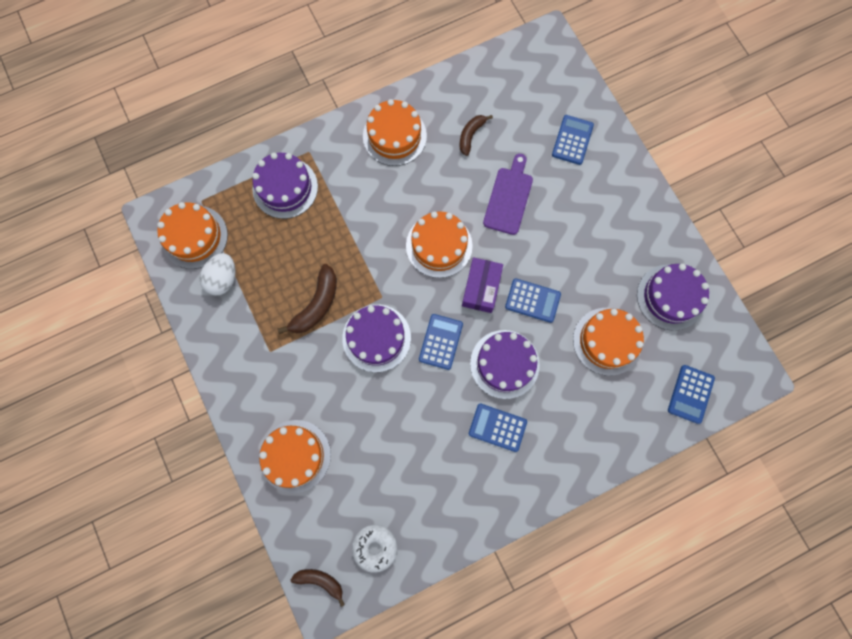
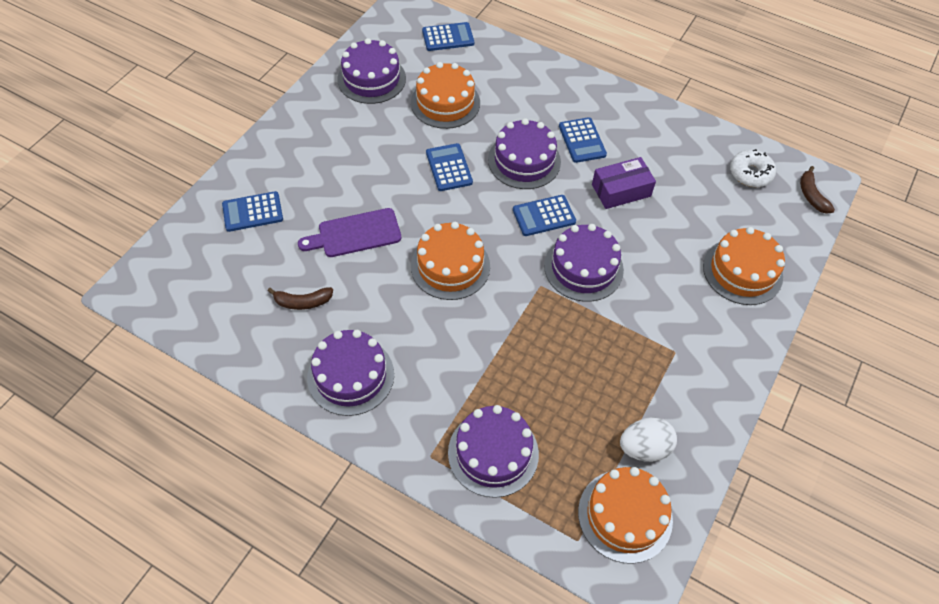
camera: 125 degrees left, 20 degrees down
(317, 305) = (595, 338): brown banana -> none
(394, 136) = (351, 376): orange cake -> purple cake
(481, 288) = (467, 211): purple box -> purple box (621, 190)

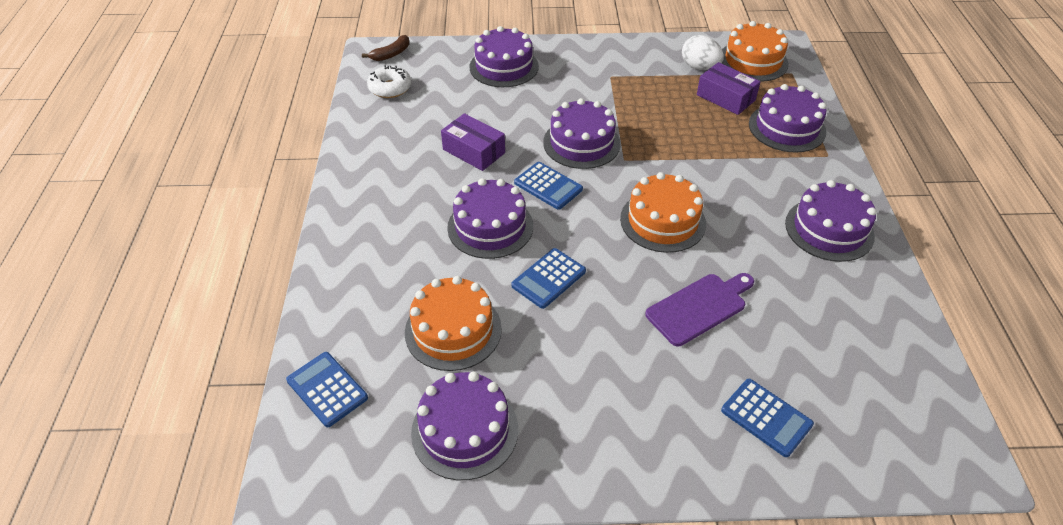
camera: 120 degrees left, 10 degrees down
(303, 302) = (809, 302): brown banana -> none
(355, 234) = (699, 307): purple cutting board -> purple cutting board turned 75 degrees counterclockwise
(576, 433) = (725, 97): none -> purple box
(582, 140) = (428, 197): blue calculator -> none
(742, 271) = (504, 66): orange cake -> purple cake

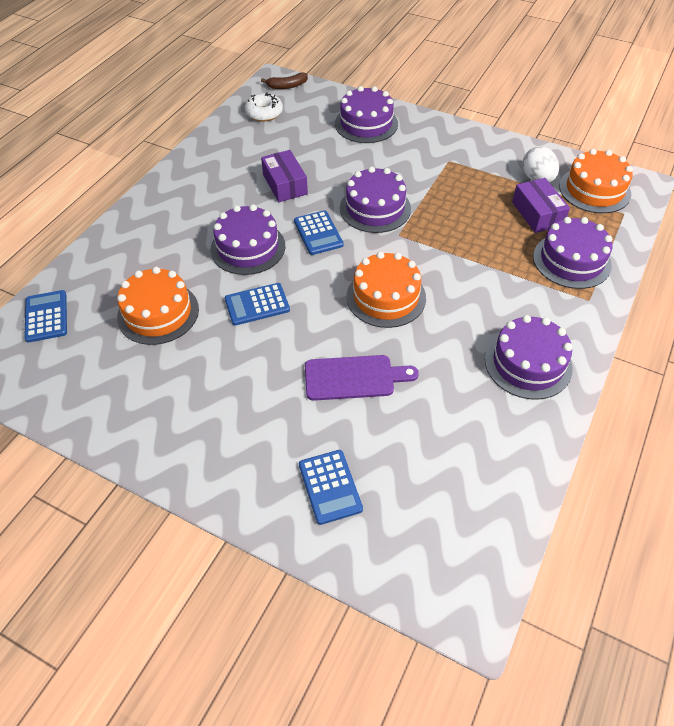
camera: 30 degrees right, 5 degrees up
(465, 430) = (107, 386): purple cake -> none

